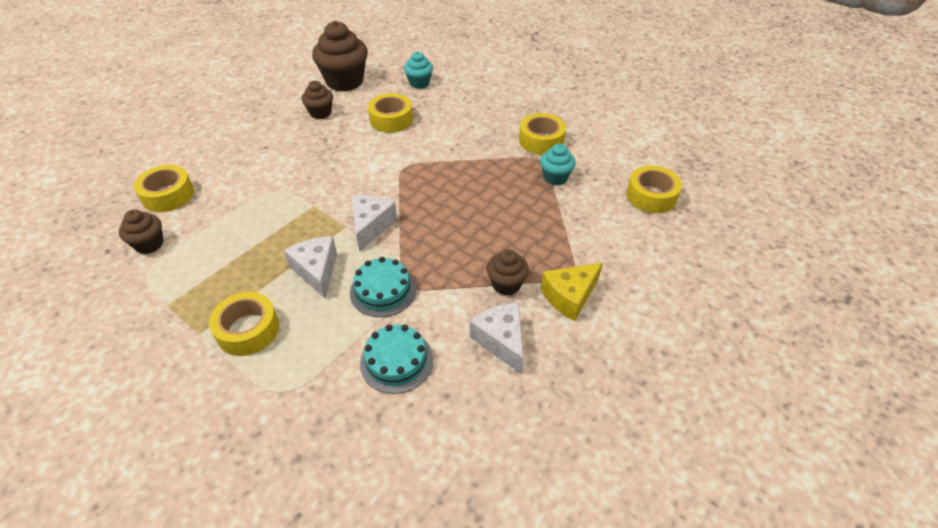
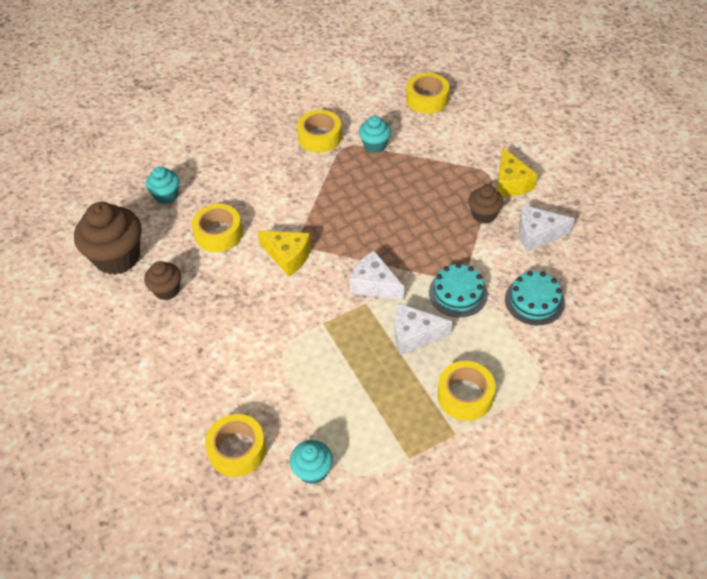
camera: 65 degrees left, 5 degrees up
(149, 244) = (313, 470): brown cupcake -> turquoise cupcake
(383, 163) = (288, 256): none -> yellow cheese

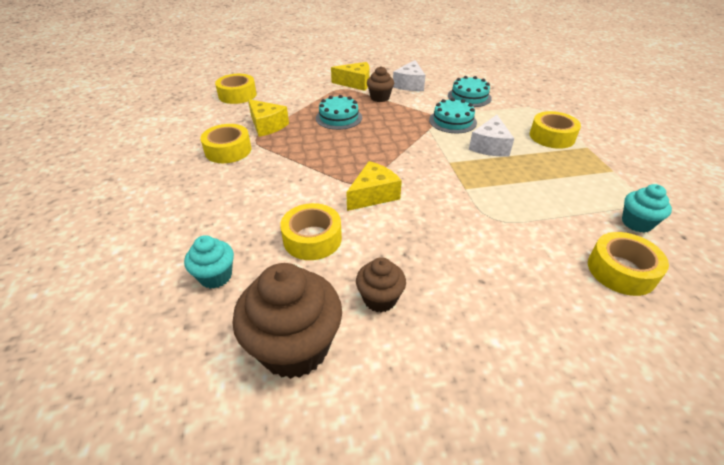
camera: 75 degrees left, 10 degrees down
(374, 284) = (429, 154): white cheese -> none
(375, 145) = (267, 125): turquoise cupcake -> yellow cheese
(417, 193) = (339, 118): none -> turquoise cake

